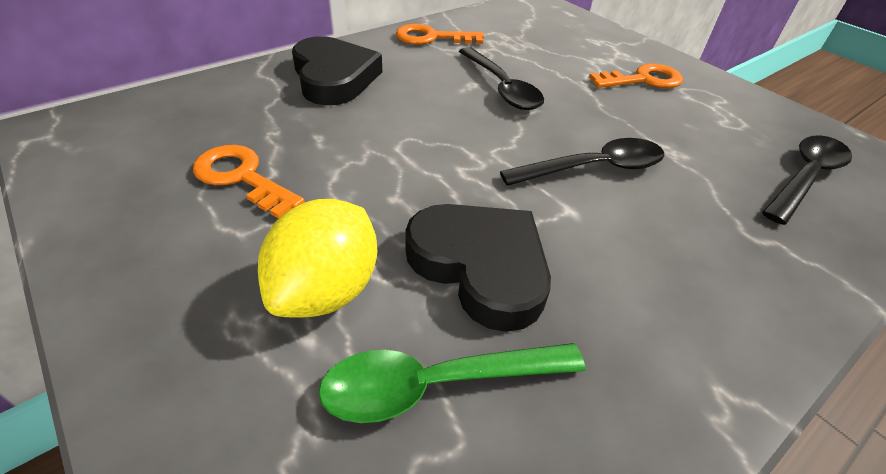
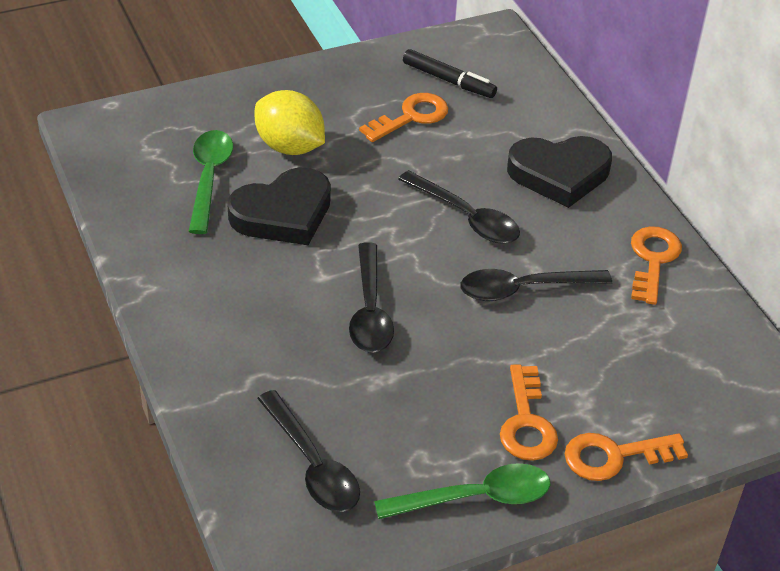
camera: 105 degrees right, 0 degrees up
(159, 155) = (448, 80): none -> black marker
(420, 123) = (466, 217): none -> black spoon
(637, 49) = (614, 456): none -> orange key
(733, 96) = (475, 498): none -> green spoon

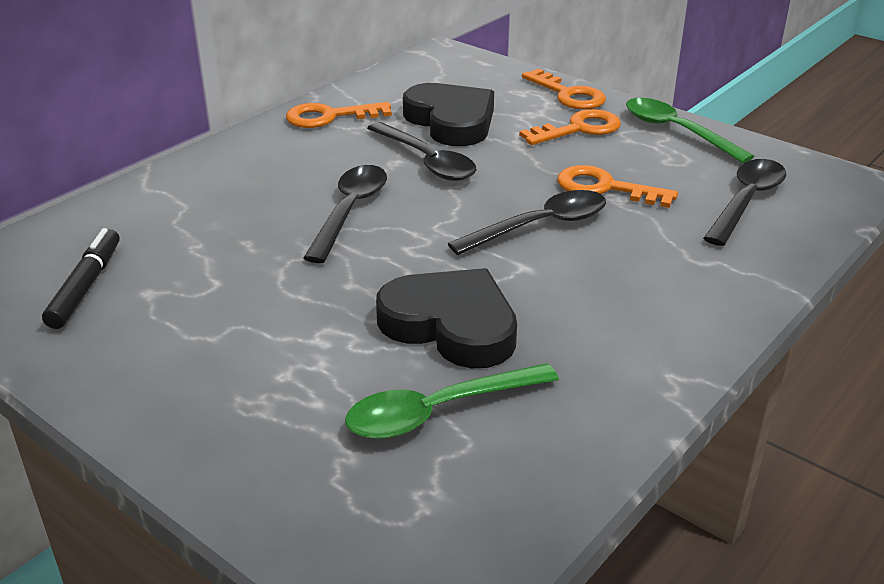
camera: 115 degrees left, 10 degrees down
(290, 147) = (316, 366): yellow lemon -> none
(411, 117) = (187, 292): orange key -> orange key (605, 188)
(559, 174) = (235, 179): black heart -> black heart (451, 121)

